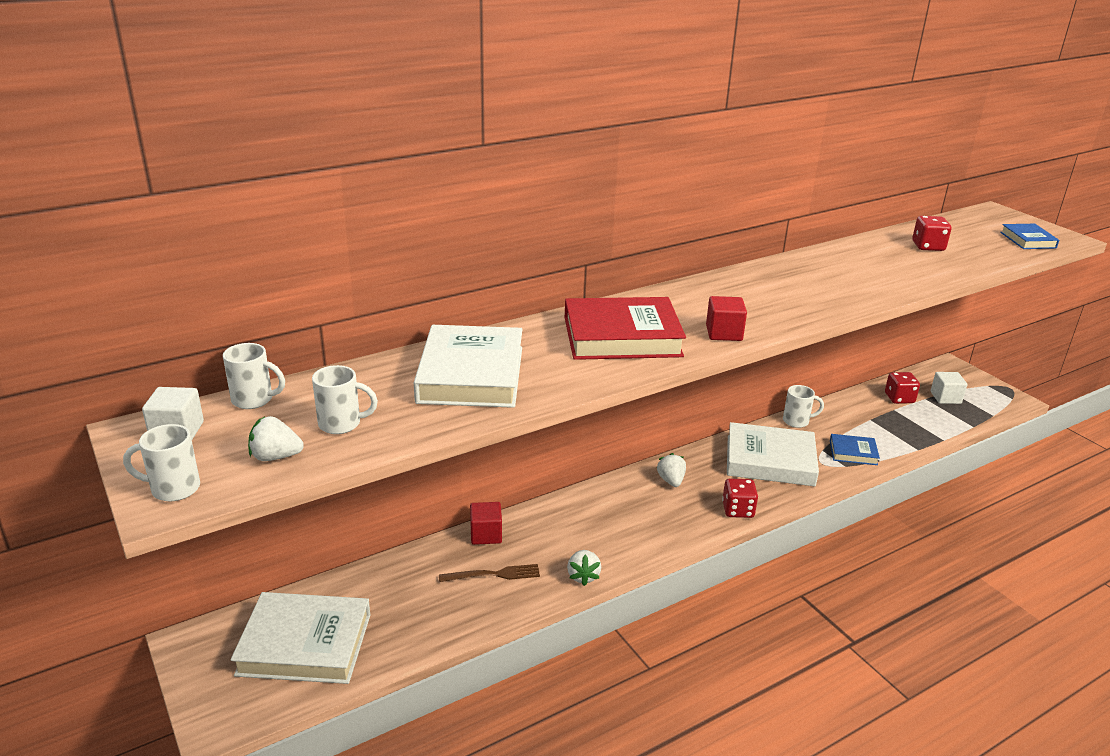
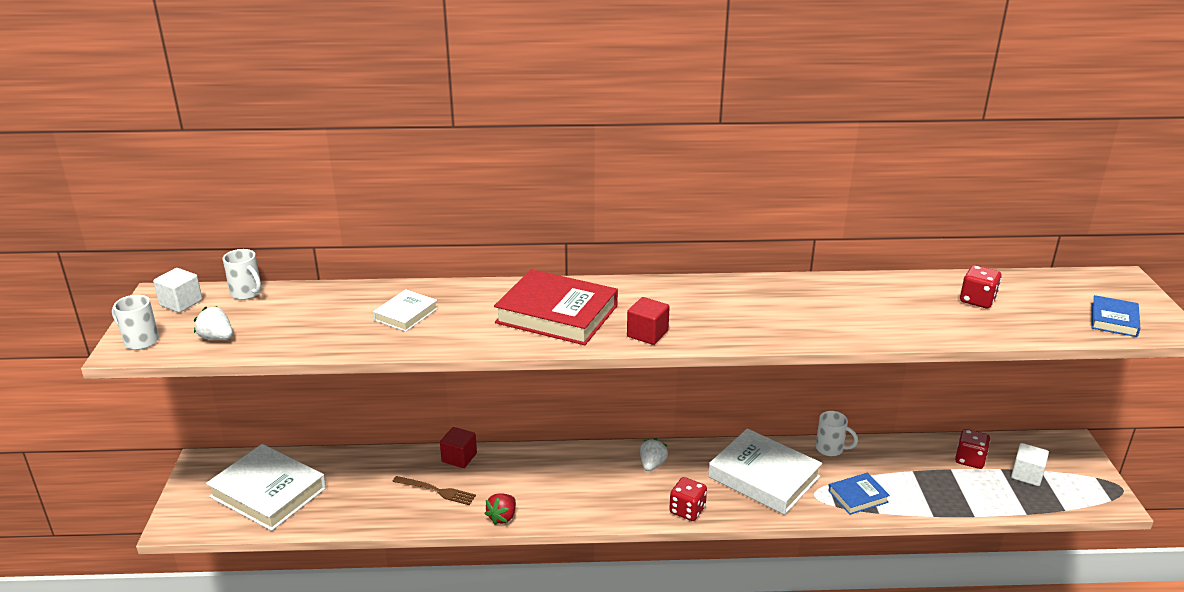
camera: 30 degrees right, 0 degrees up
(341, 424) = (280, 327): white mug -> none
(471, 374) = (406, 314): white book -> white book, size x0.51
(583, 576) = (502, 517): white strawberry -> red strawberry
(853, 453) = (858, 496): blue book -> blue book turned 60 degrees counterclockwise

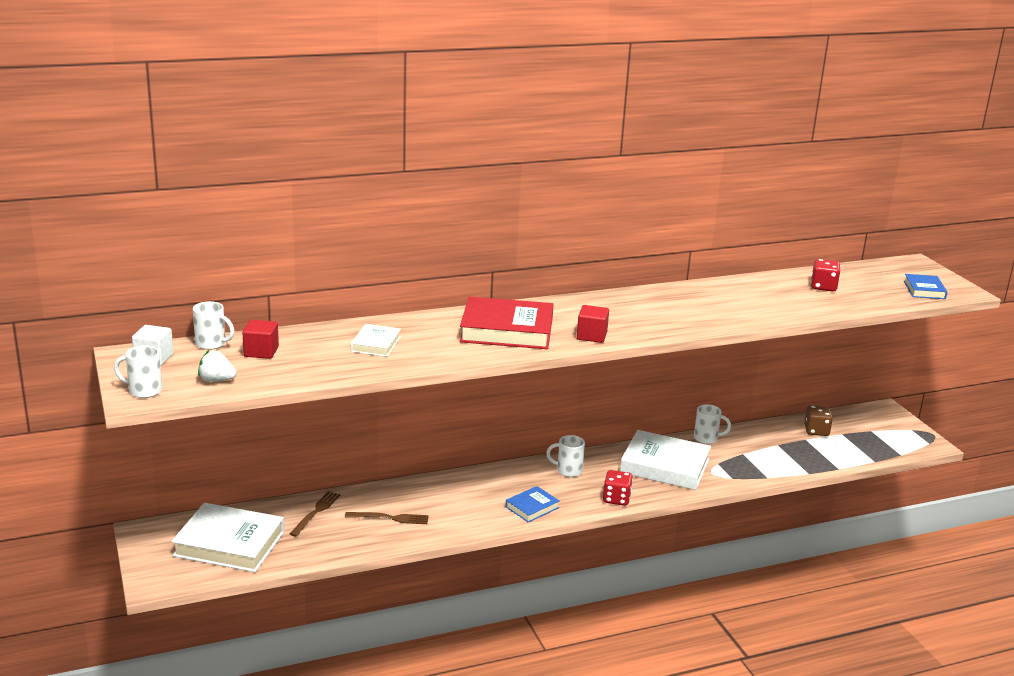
camera: 20 degrees left, 5 degrees down
(369, 470) = (316, 512): none -> brown fork
(459, 457) = (394, 490): red cube -> red cube (261, 352)
(502, 517) = (463, 528): red strawberry -> none
(652, 465) = (568, 471): white strawberry -> white mug
(858, 496) = (745, 469): blue book -> blue book (532, 507)
(969, 459) = (816, 431): red dice -> brown dice
(1026, 475) = (862, 435): white cube -> none

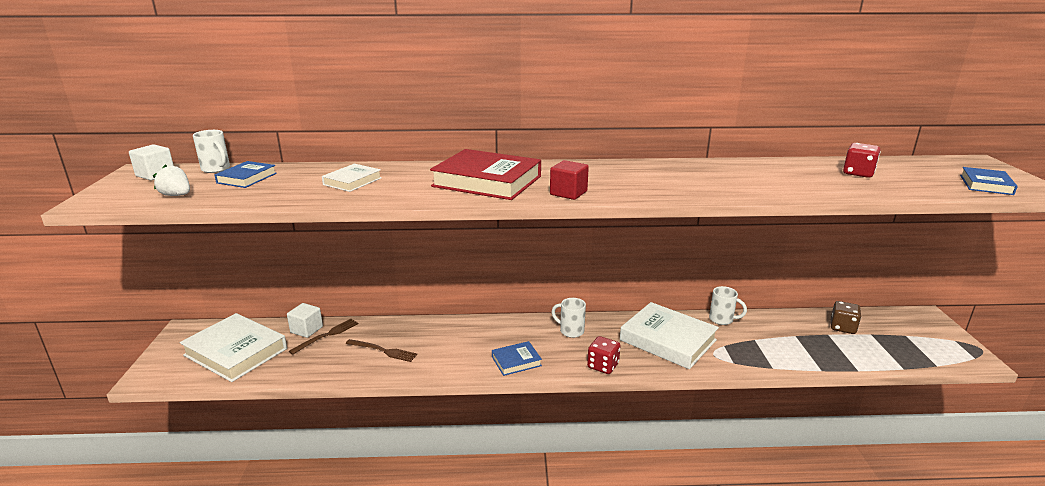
camera: 20 degrees right, 0 degrees up
(144, 391) = (106, 197): white mug -> none
(261, 352) = (247, 178): red cube -> blue book
(287, 510) = (306, 330): none -> white cube

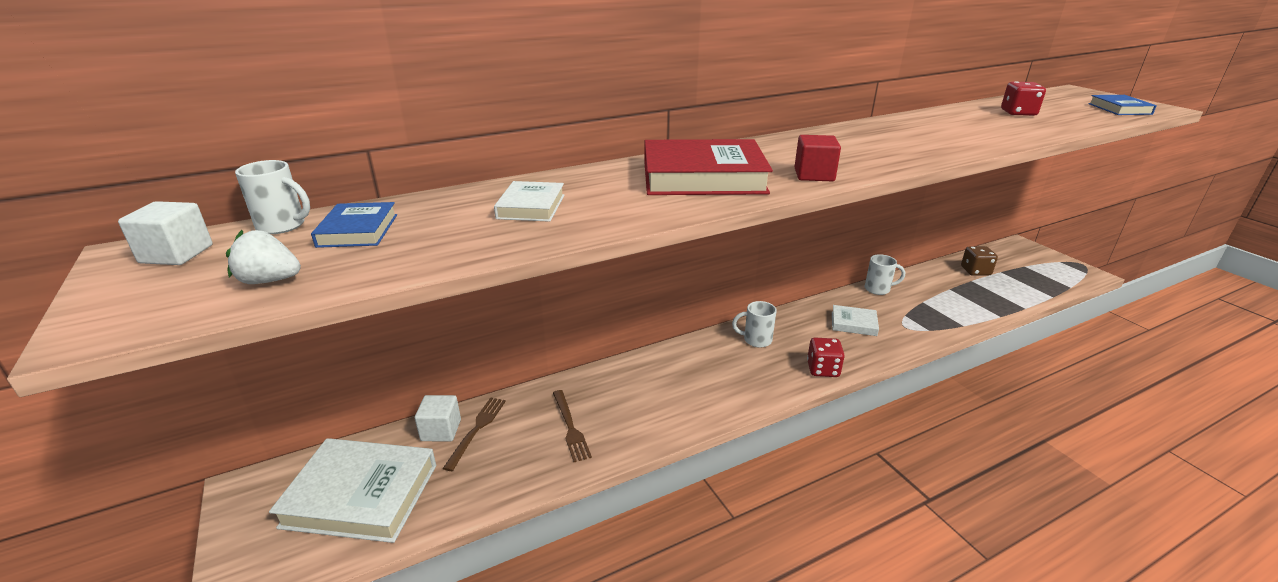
camera: 25 degrees left, 5 degrees up
(383, 351) = (570, 427): brown fork -> brown fork turned 75 degrees clockwise
(516, 361) = (734, 391): blue book -> none
(668, 340) = (853, 323): white book -> white book, size x0.51

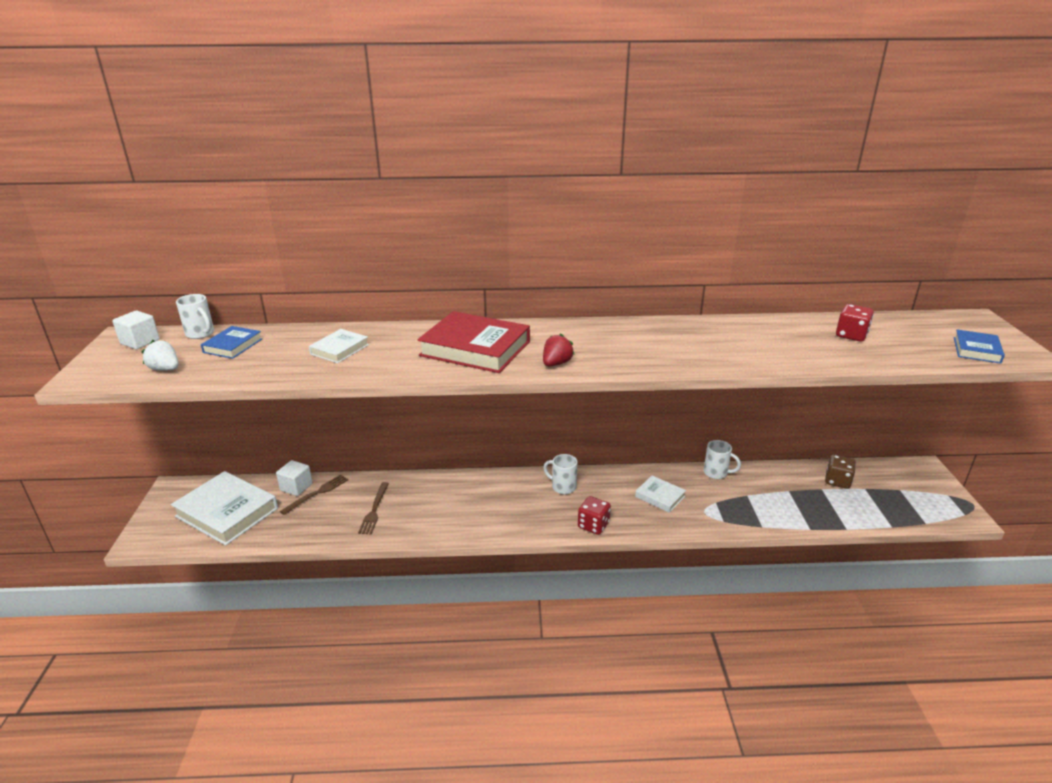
camera: 25 degrees right, 0 degrees up
(814, 175) = (556, 363): red cube -> red strawberry

